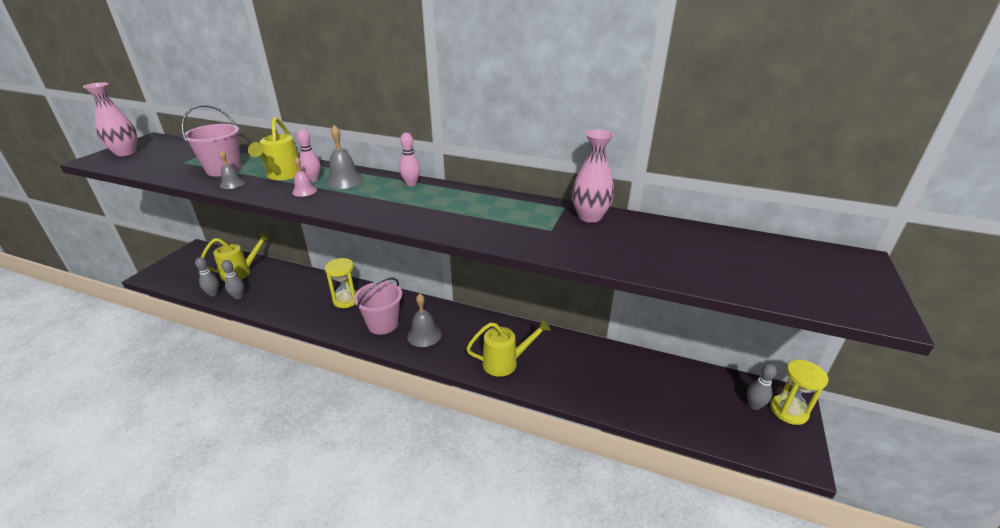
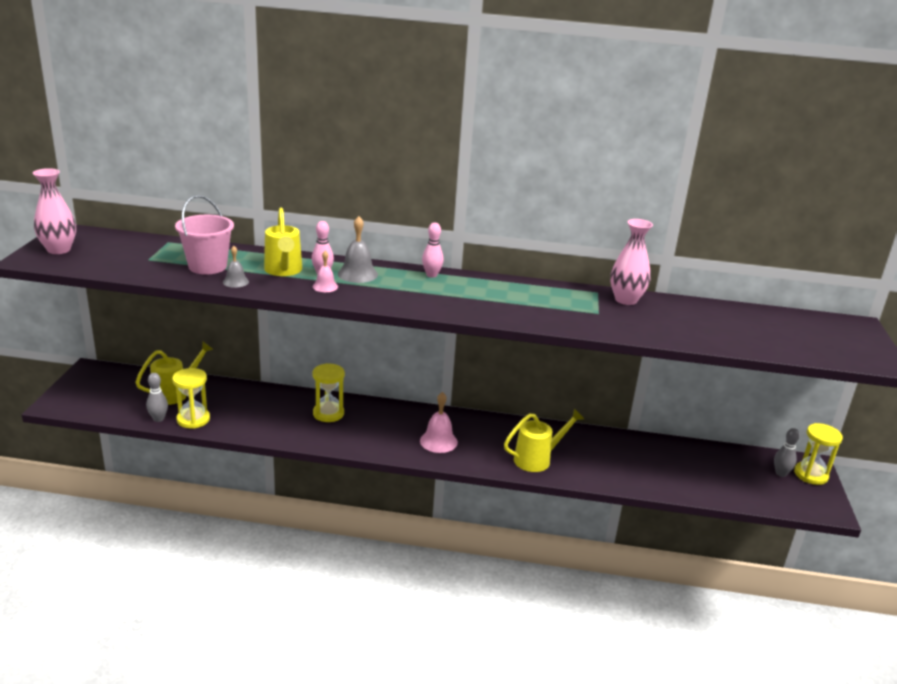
camera: 15 degrees left, 5 degrees down
(238, 296) = (193, 419): grey bowling pin -> yellow hourglass
(383, 324) = (386, 434): pink bucket -> none
(424, 335) = (438, 441): grey bell -> pink bell

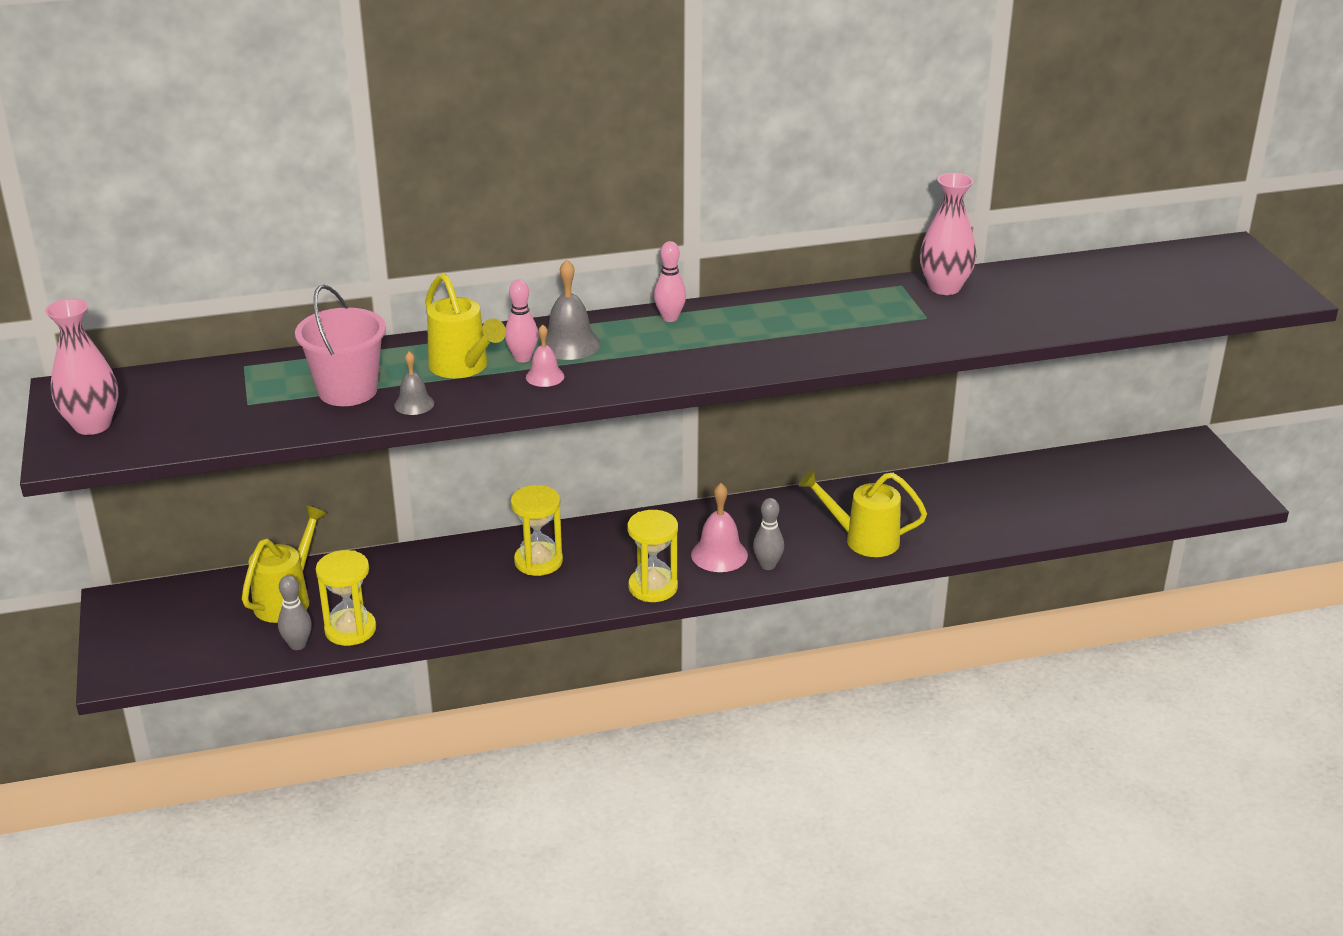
camera: 20 degrees left, 5 degrees up
(537, 459) = (863, 540): yellow watering can -> yellow watering can turned 120 degrees counterclockwise
(780, 473) = (1164, 467): grey bowling pin -> grey bowling pin (767, 565)
(810, 475) = (1199, 458): yellow hourglass -> yellow hourglass (653, 587)

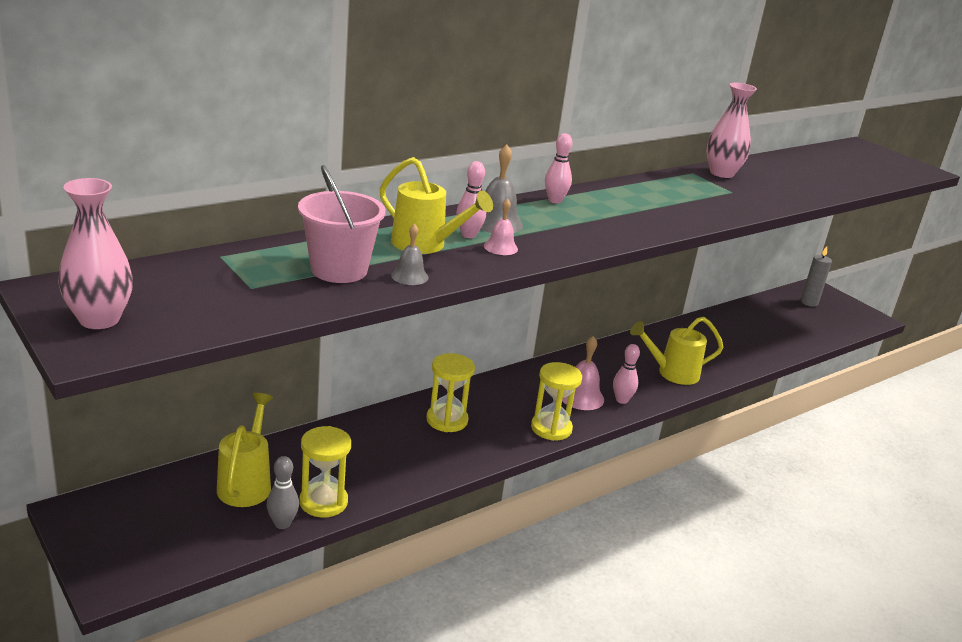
camera: 25 degrees left, 5 degrees down
(767, 565) = (621, 400): grey bowling pin -> pink bowling pin
(1159, 464) = (809, 302): none -> grey candle

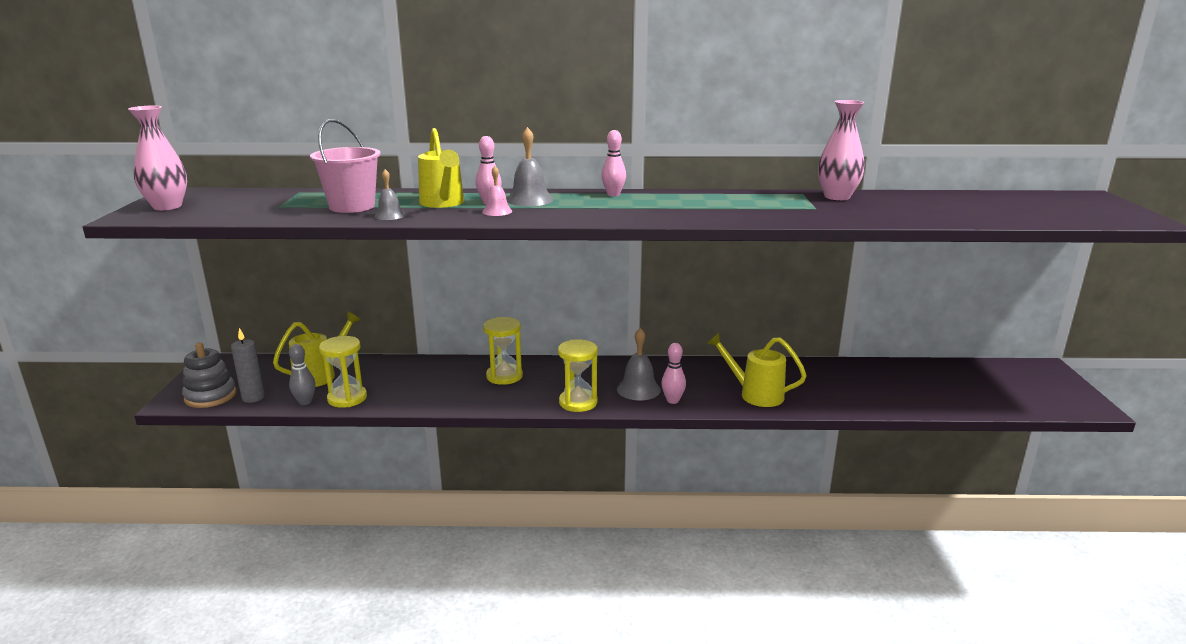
camera: 40 degrees right, 5 degrees down
(149, 559) = (210, 396): none -> grey stacking toy
(581, 397) = (638, 389): pink bell -> grey bell
(809, 302) = (1016, 377): grey candle -> grey candle (253, 397)

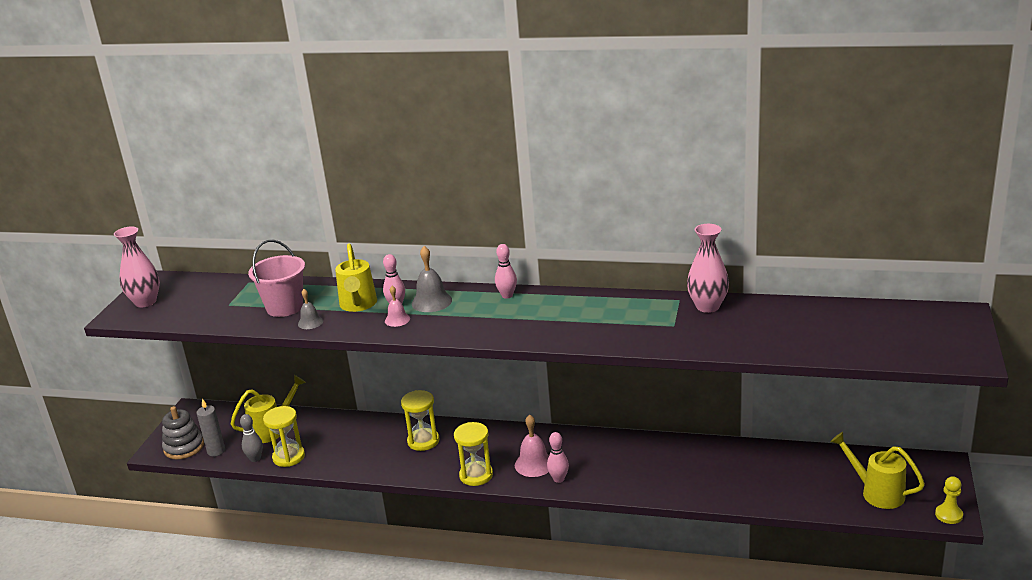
camera: 15 degrees right, 5 degrees up
(638, 389) = (534, 464): grey bell -> pink bell
(755, 394) = (636, 477): yellow watering can -> yellow watering can (877, 492)
(1088, 406) = (948, 515): none -> yellow pawn

